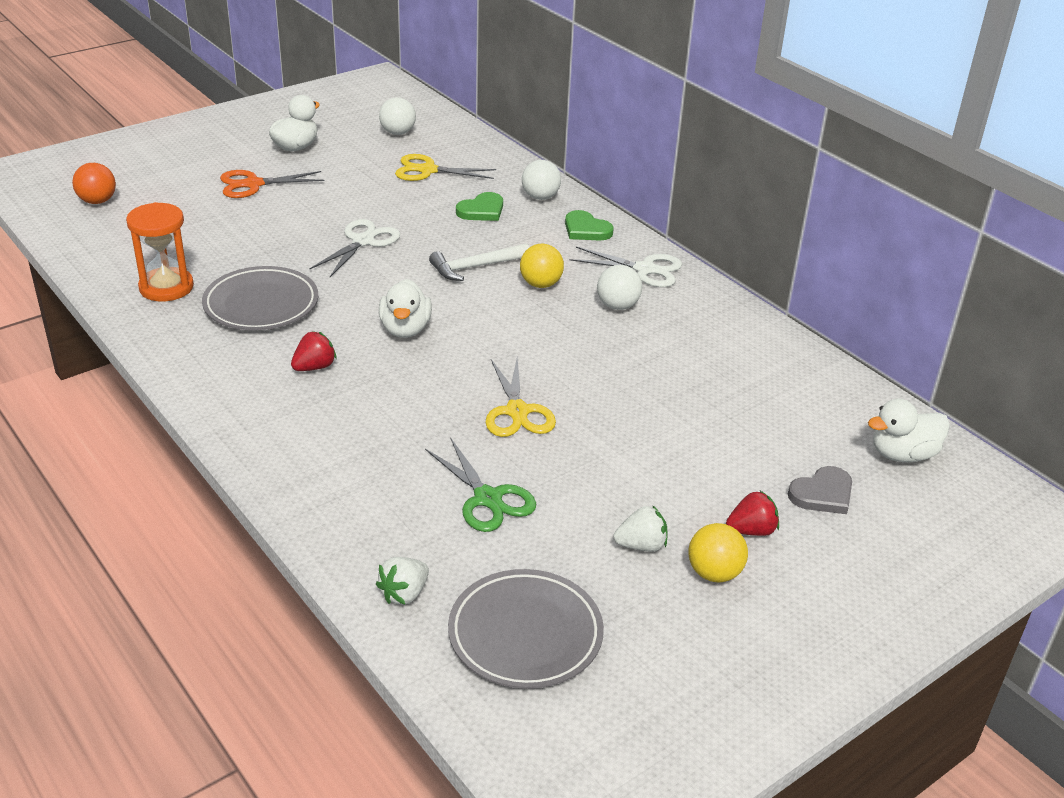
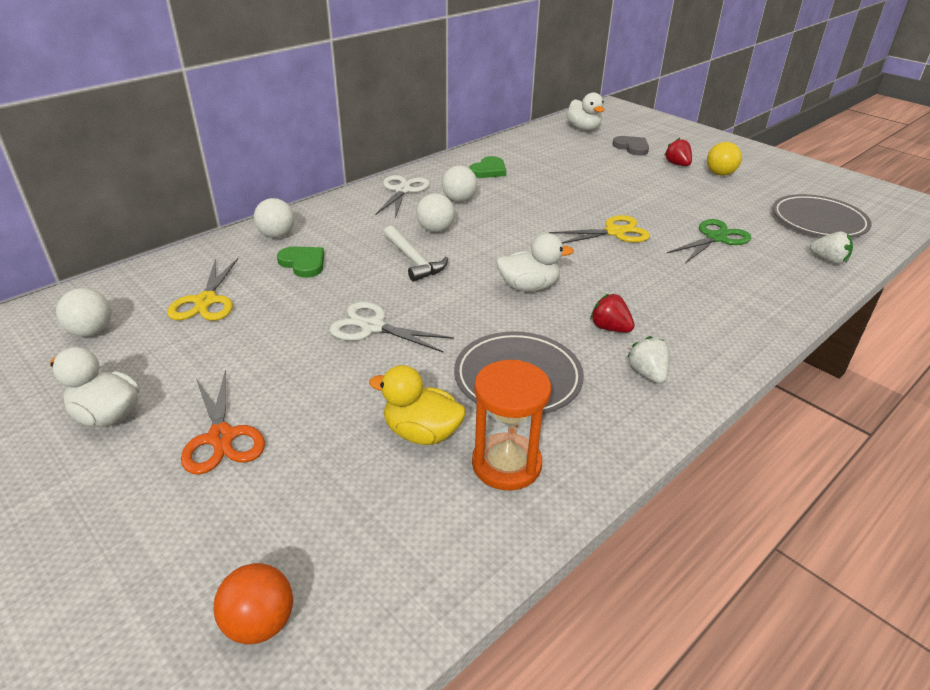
camera: 95 degrees left, 0 degrees up
(218, 256) = (421, 433): none -> yellow duck
(540, 284) = (435, 230): yellow ball -> white ball
(586, 229) = (339, 213): green heart -> green heart (488, 170)
(641, 545) = (716, 191): white strawberry -> white strawberry (647, 374)

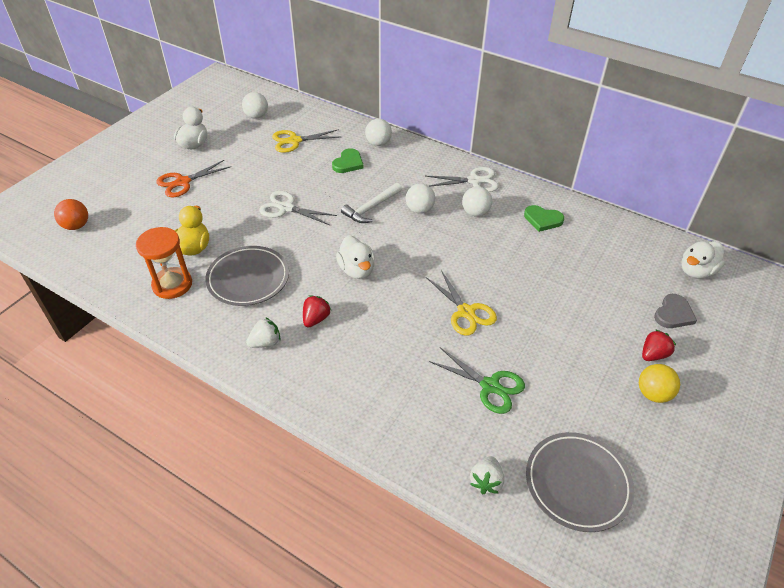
camera: 75 degrees right, 10 degrees up
(372, 327) = (286, 208): white scissors -> white scissors turned 75 degrees counterclockwise

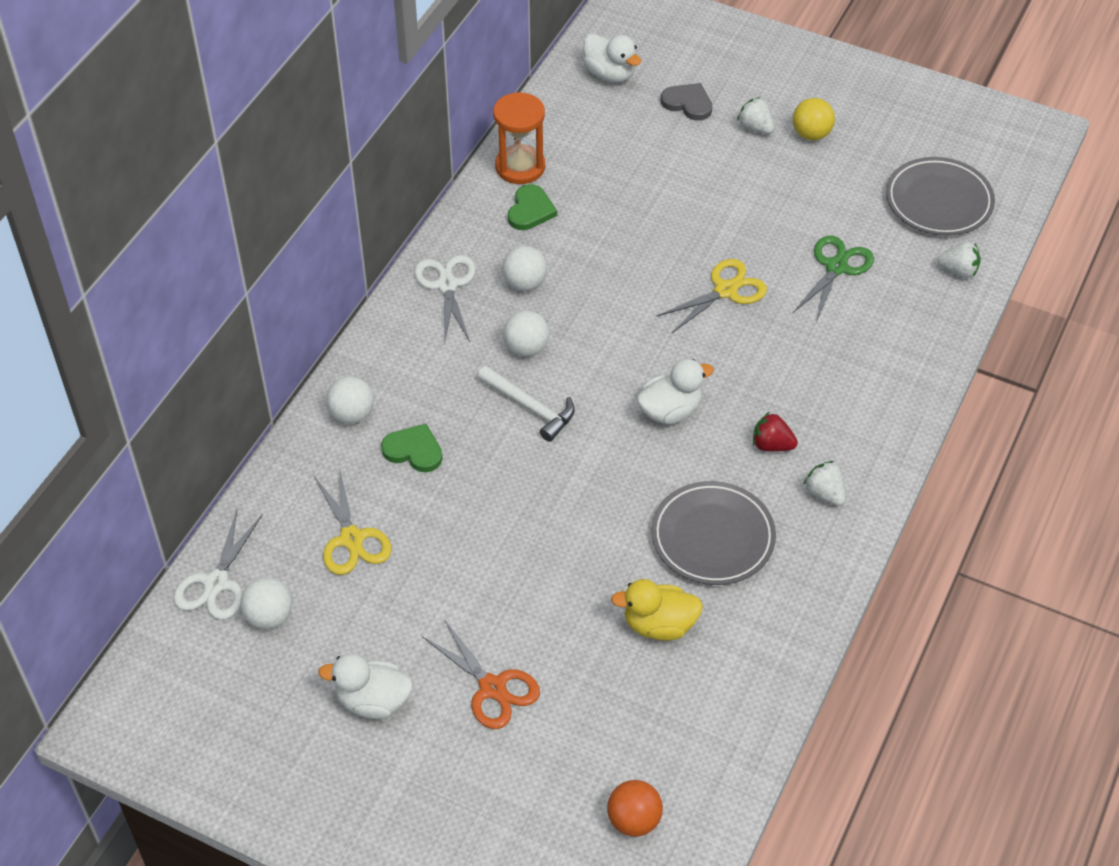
camera: 95 degrees left, 5 degrees up
(172, 284) = (743, 632): orange hourglass -> orange hourglass (520, 167)
(286, 208) = (545, 518): white scissors -> white scissors (216, 583)
(653, 354) = (755, 128): red strawberry -> white strawberry

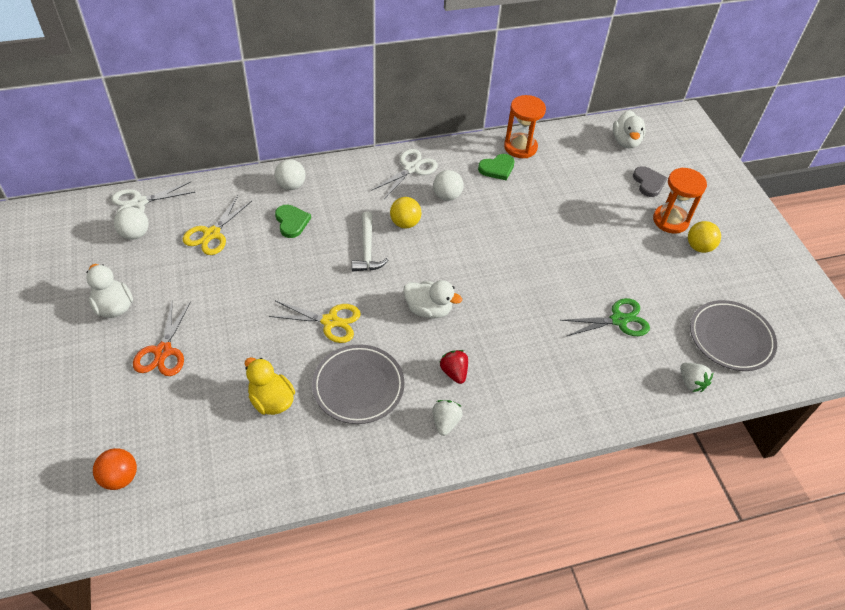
camera: 45 degrees right, 0 degrees up
(526, 348) = (405, 223): white ball -> yellow ball
(725, 290) = (540, 280): yellow scissors -> yellow scissors (330, 321)
(755, 128) = (670, 220): white strawberry -> orange hourglass

